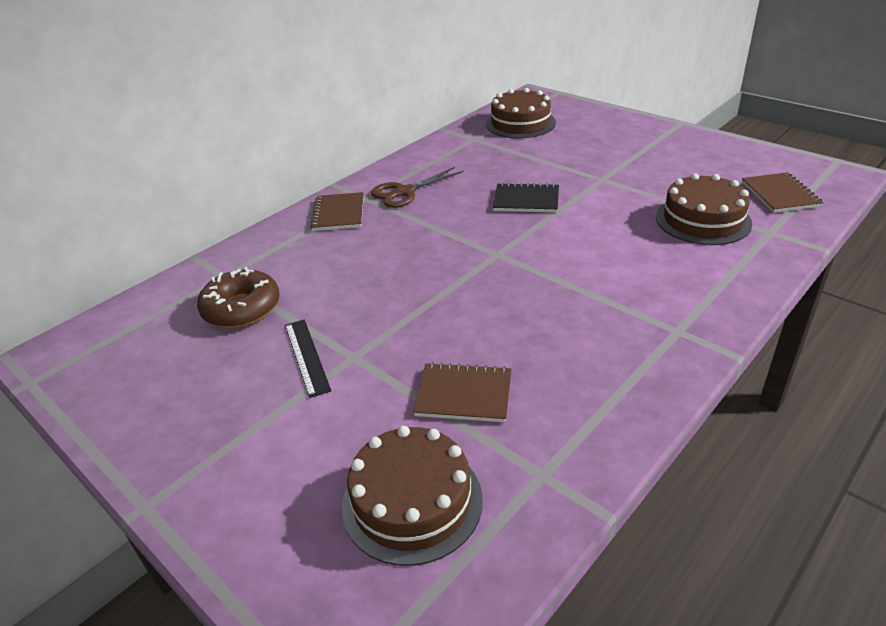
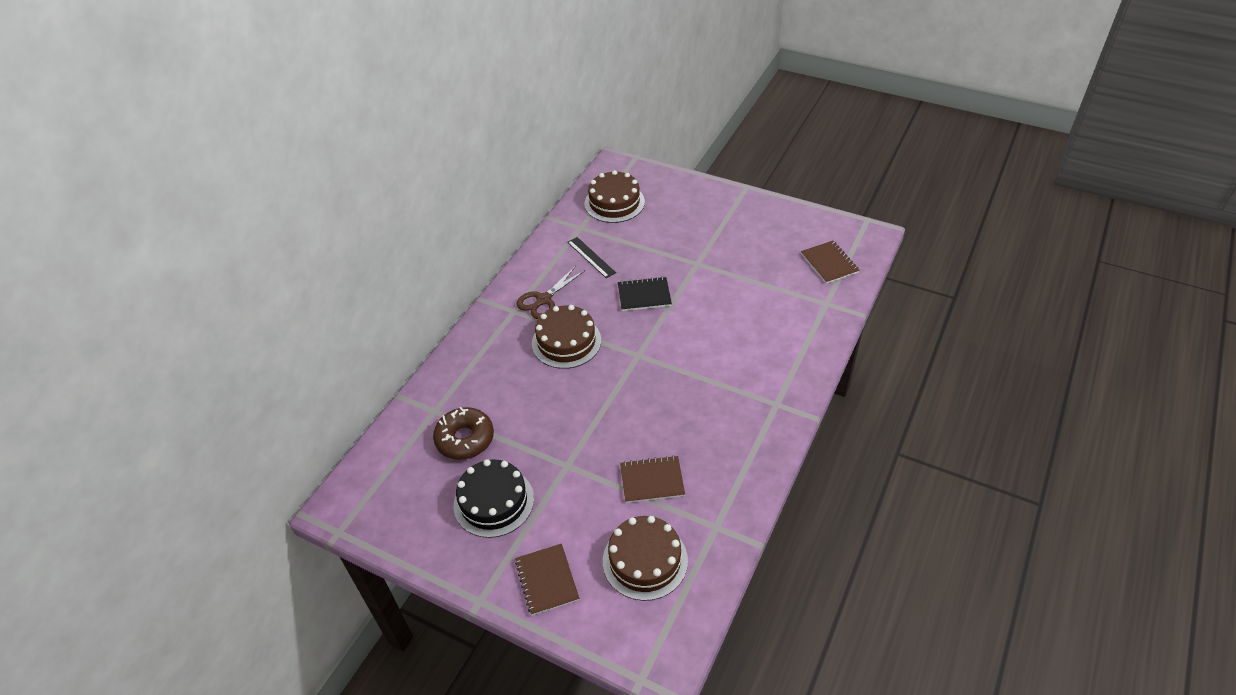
camera: 15 degrees left, 10 degrees up
(236, 382) = (493, 501): none -> black cake
(307, 356) = (534, 471): black ruler -> black ruler (591, 257)
(339, 213) = (498, 331): brown notebook -> brown notebook (547, 580)
(703, 220) = (778, 298): brown cake -> brown cake (566, 341)

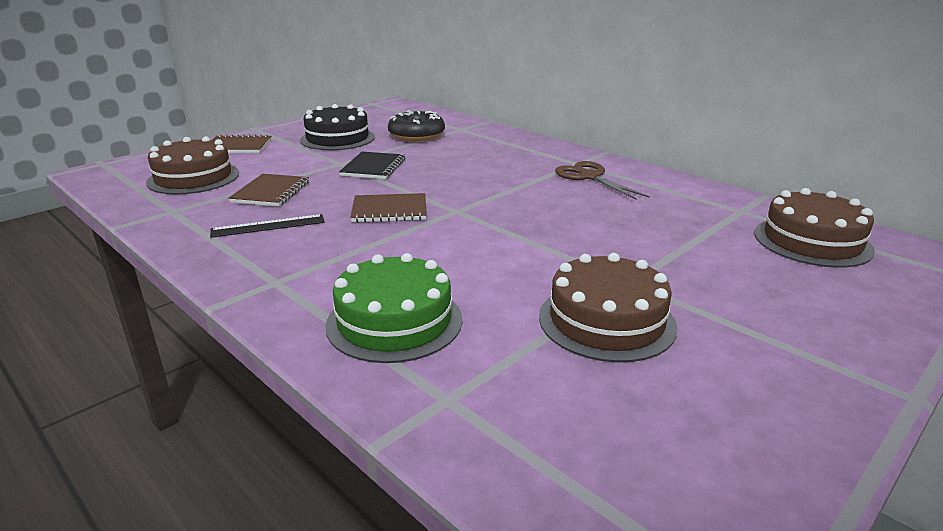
camera: 105 degrees right, 20 degrees down
(465, 439) = (416, 135): brown donut -> black donut
(566, 341) = (510, 180): brown cake -> brown cake (606, 321)
(591, 257) = (667, 209): black ruler -> black ruler (268, 226)
(644, 295) = (569, 230): black notebook -> black notebook (373, 167)
(784, 338) = (394, 321): none -> green cake
(829, 263) = (578, 449): brown notebook -> brown notebook (389, 210)

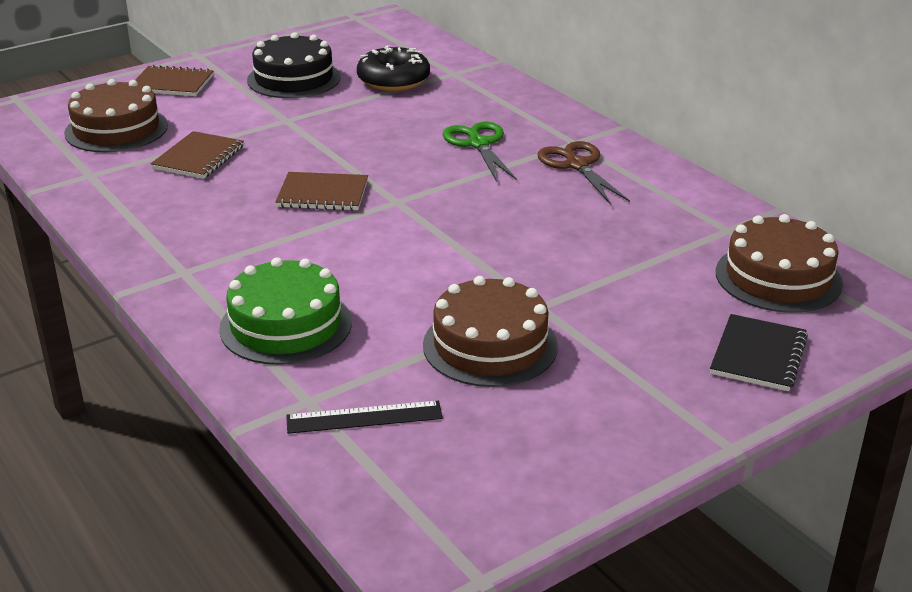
camera: 10 degrees right, 5 degrees up
(268, 226) = (188, 204): black ruler -> black ruler (364, 417)
(373, 167) = (324, 129): black notebook -> black notebook (758, 355)
(503, 168) = (478, 143): none -> green scissors

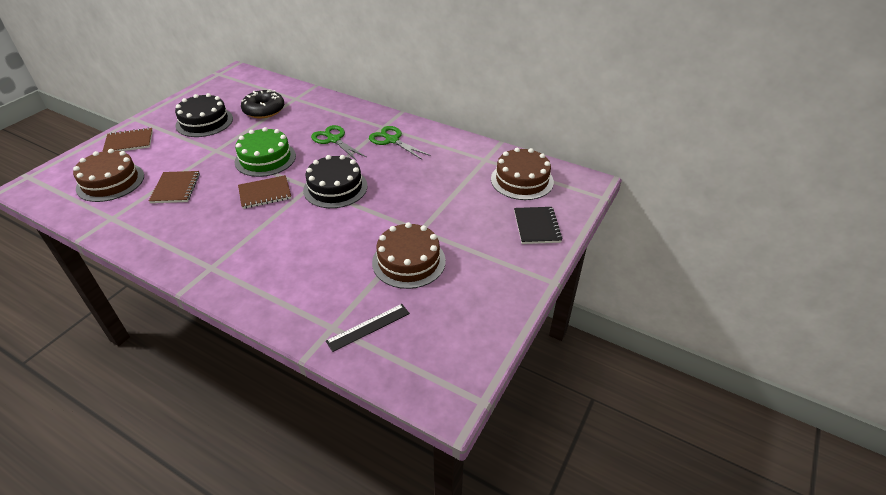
camera: 25 degrees left, 10 degrees up
(286, 325) = (292, 283): green cake -> green cake (265, 158)
(437, 212) = (335, 188): none -> black cake
(577, 165) = (392, 140): brown scissors -> green scissors

